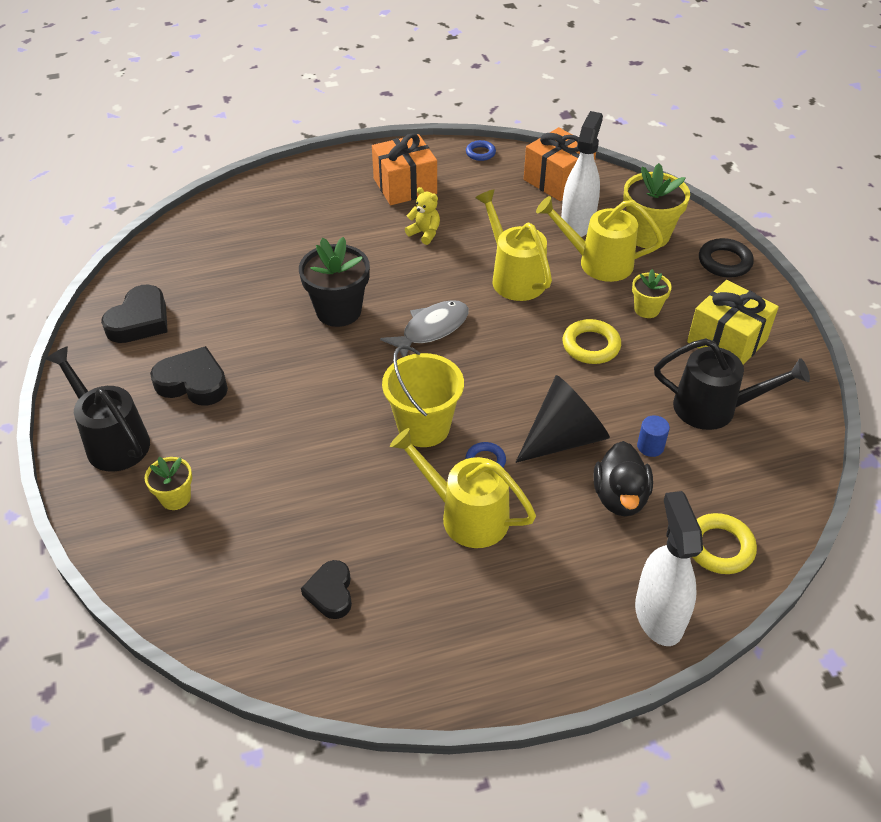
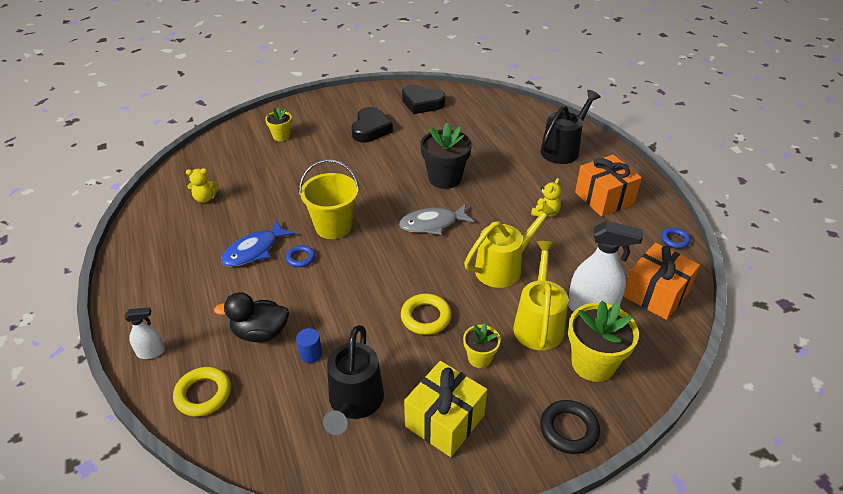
camera: 85 degrees right, 5 degrees down
(112, 440) = (325, 109): black watering can -> black watering can (563, 149)
(330, 593) = (205, 198): black heart -> yellow teddy bear
(431, 329) = (432, 224): grey fish -> grey fish turned 120 degrees clockwise
(465, 515) = (254, 250): yellow watering can -> blue fish
(564, 438) = (321, 300): black cone -> none
(658, 615) = (151, 352): white spray bottle -> white spray bottle, size x0.53

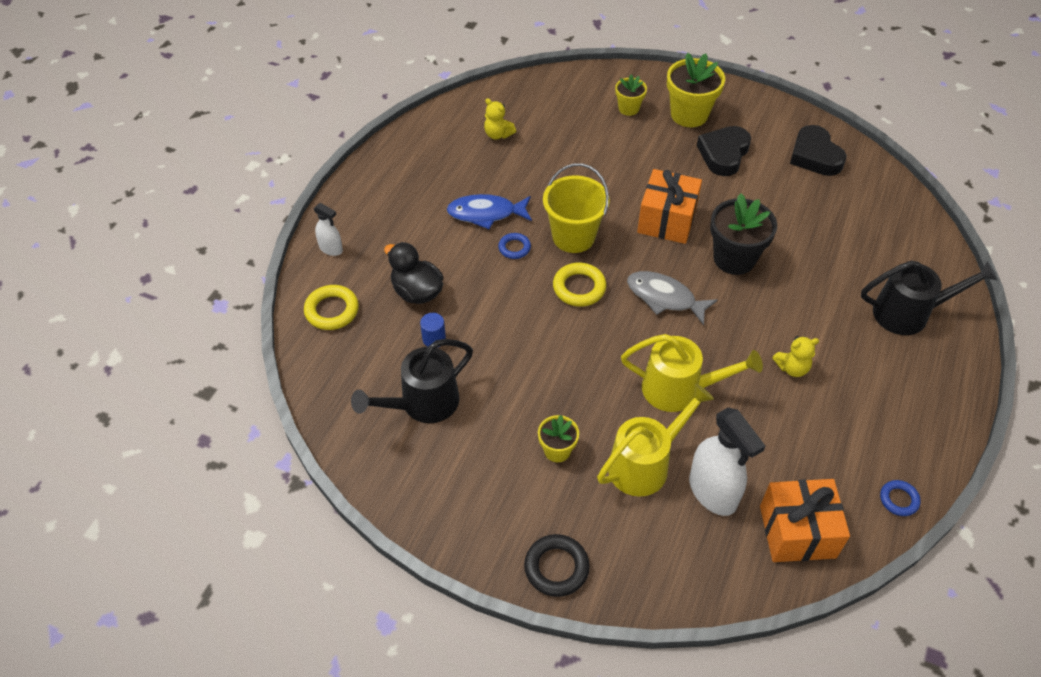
camera: 45 degrees right, 10 degrees up
(370, 129) = (723, 154): black heart -> black heart turned 150 degrees clockwise
(426, 317) = (555, 380): yellow ring -> yellow ring (579, 288)
(445, 421) = (470, 475): yellow gift -> none
(593, 363) = (648, 537): yellow flower pot -> yellow flower pot (689, 114)
(604, 198) = (880, 399): orange gift -> orange gift (666, 220)

